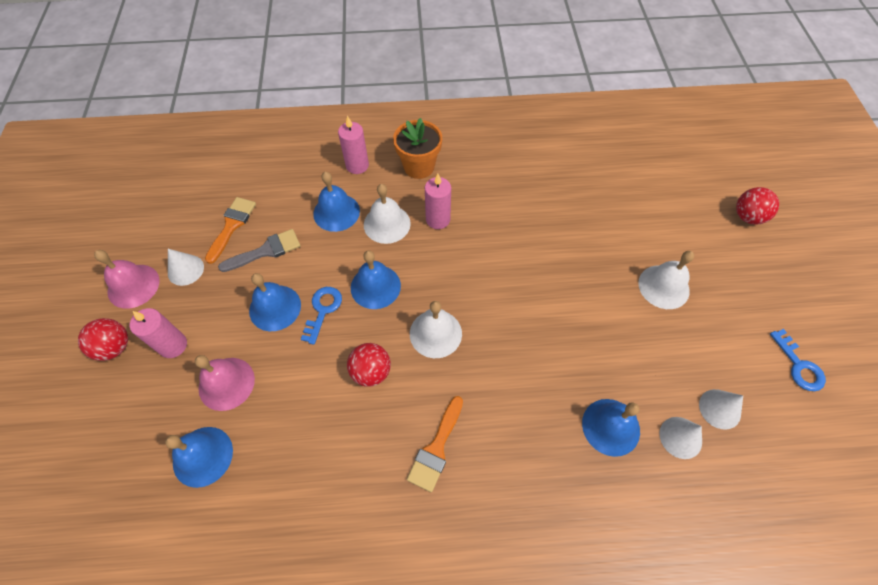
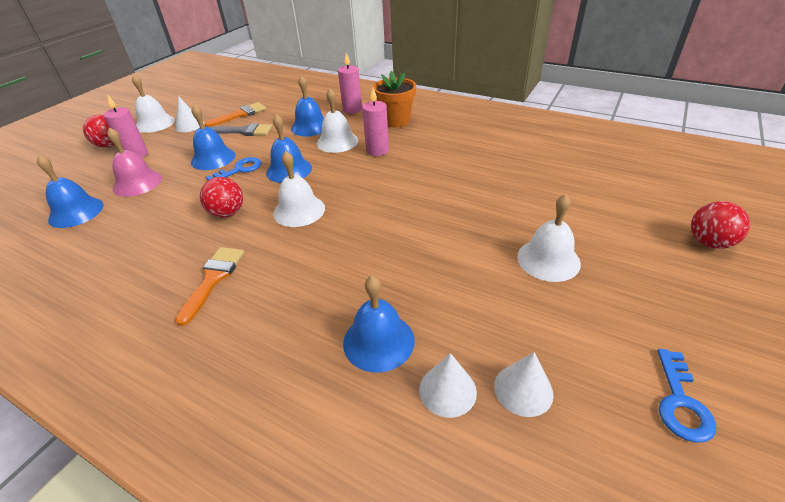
camera: 35 degrees right, 20 degrees down
(133, 286) = (155, 123): pink bell -> white bell
(436, 448) = (213, 279): orange brush -> orange brush turned 135 degrees clockwise

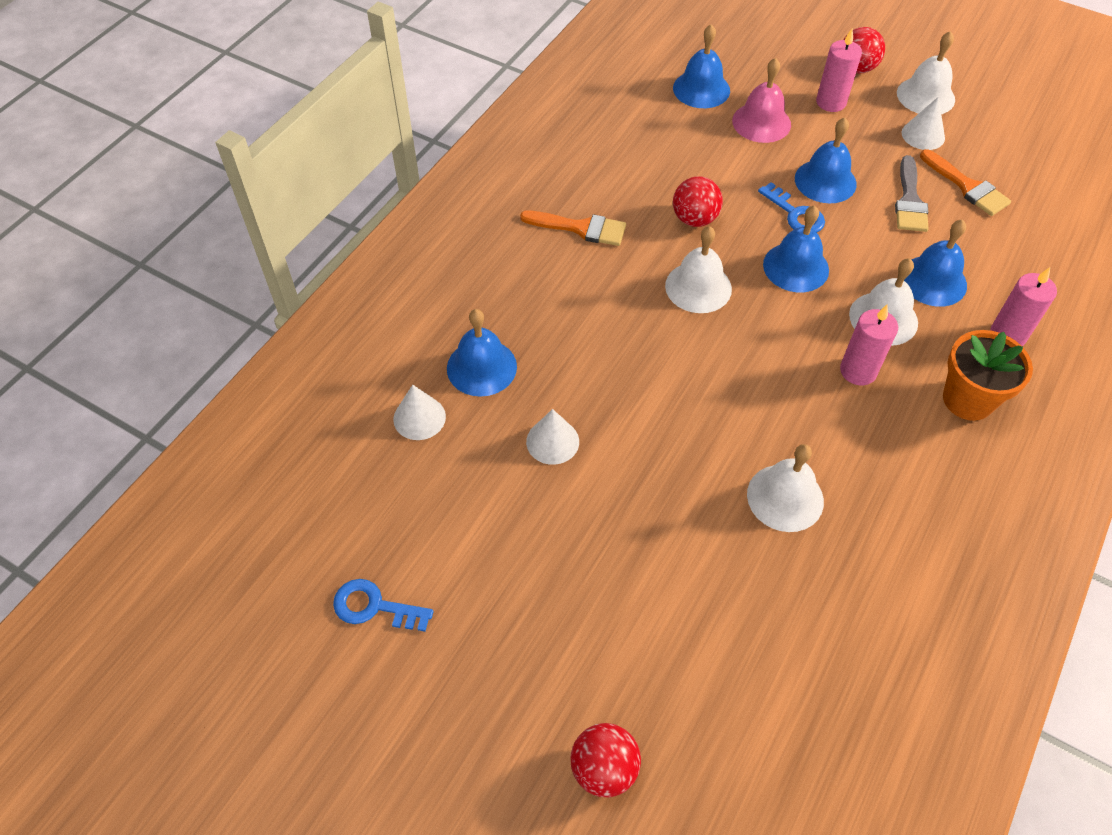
camera: 90 degrees right, 15 degrees up
(523, 389) = (410, 477): white cone -> white cone (552, 441)
(548, 259) = (585, 546): white bell -> white bell (785, 497)

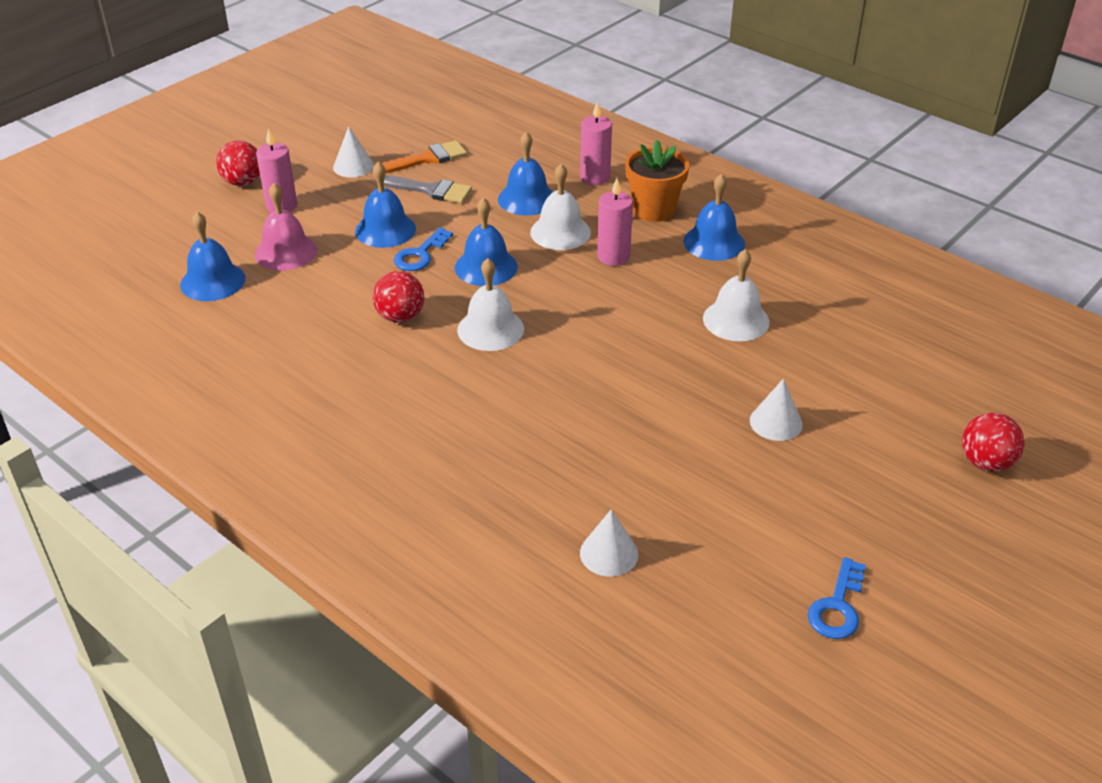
camera: 80 degrees left, 15 degrees down
(481, 367) = (551, 496): blue bell -> blue bell (714, 242)
(552, 441) = (656, 453): white cone -> white cone (776, 422)
(580, 228) = (380, 397): orange brush -> none
(795, 214) = (420, 255): blue key -> blue key turned 150 degrees clockwise
(925, 96) = (304, 154): white bell -> none

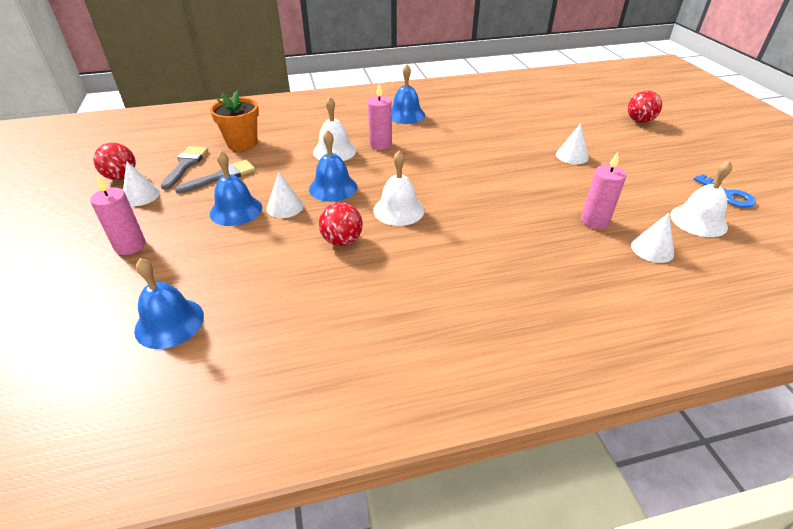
camera: 55 degrees left, 0 degrees up
(243, 182) = (65, 254): red ball -> red ball (121, 177)
(286, 252) = (191, 266): pink bell -> none
(420, 255) = (285, 207): blue key -> white cone
(427, 159) = (185, 165): orange brush -> grey brush
(527, 199) = (286, 148): blue bell -> none
(595, 177) = (299, 122): pink candle -> pink candle (594, 221)
(654, 210) = (355, 118): orange flower pot -> orange flower pot (242, 143)
(736, 320) = (478, 134): white bell -> white bell (698, 220)

